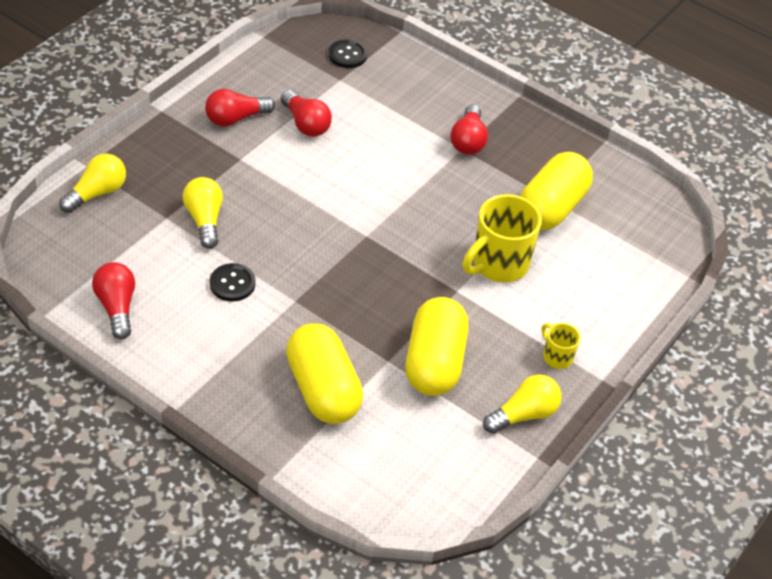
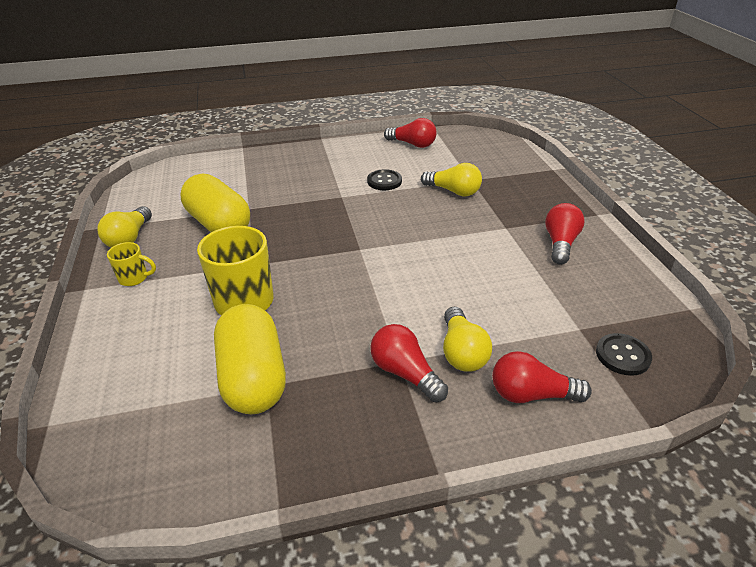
camera: 135 degrees right, 10 degrees down
(97, 193) = (520, 165): yellow light bulb -> yellow light bulb (462, 352)
(306, 124) = (523, 276): red light bulb -> red light bulb (531, 394)
(323, 389) = (266, 180): yellow capsule -> none

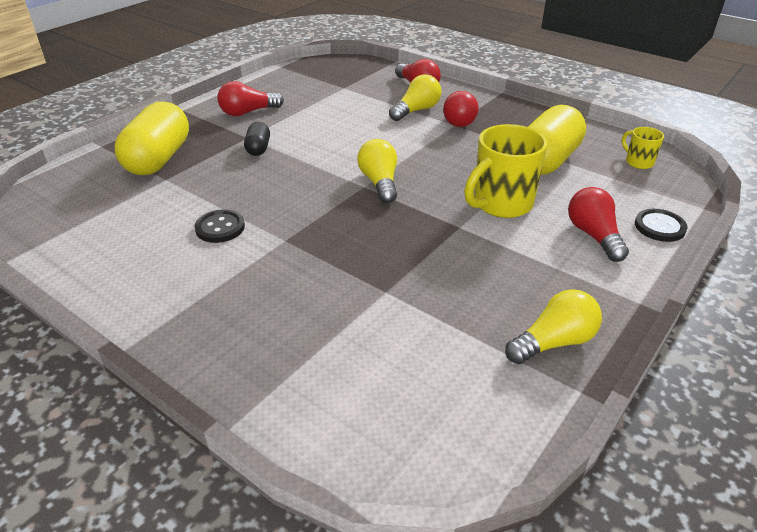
camera: 130 degrees left, 0 degrees up
(134, 278) = (580, 282): yellow mug -> yellow mug (638, 162)
(219, 224) = (440, 291): yellow capsule -> yellow capsule (158, 159)
(412, 144) = (90, 251): red light bulb -> red light bulb (594, 235)
(453, 191) = (203, 179): yellow light bulb -> yellow light bulb (380, 183)
(478, 226) = (258, 148): none -> black capsule
(622, 355) = (351, 74): black button -> black button (659, 227)

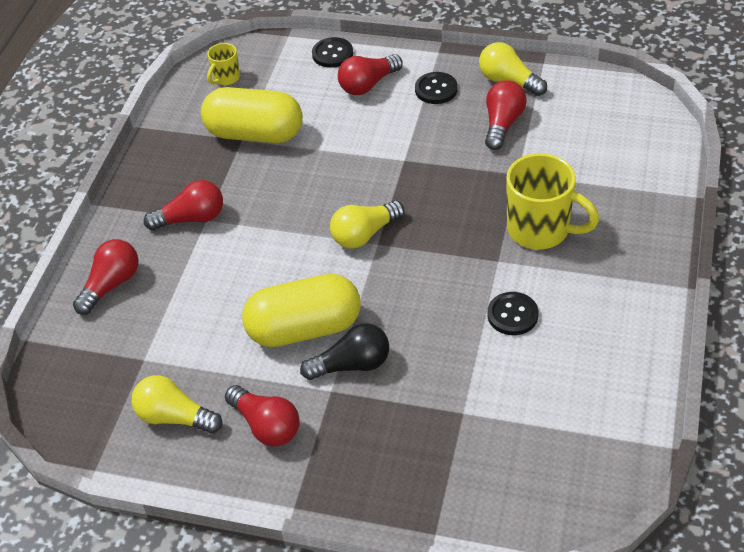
camera: 110 degrees left, 10 degrees up
(158, 159) = (429, 447): yellow capsule -> yellow capsule (304, 328)
(258, 148) = (352, 365): black capsule -> black light bulb
(416, 110) = (184, 262): yellow light bulb -> yellow light bulb (175, 417)
(474, 308) = (502, 124): none -> red light bulb
(501, 204) = (352, 144): yellow mug -> yellow mug (540, 230)
(564, 278) = (436, 89): none -> black button

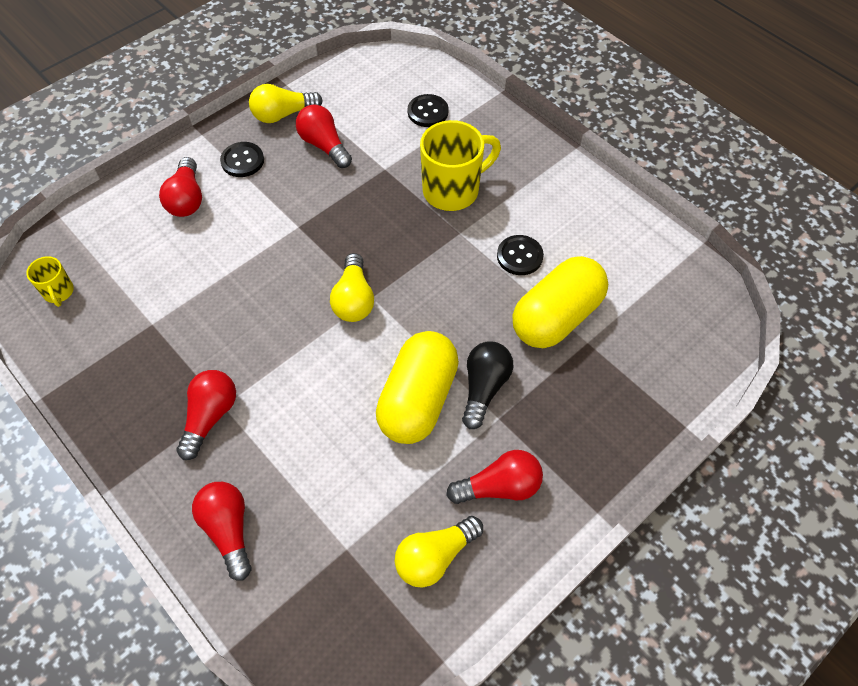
camera: 60 degrees left, 10 degrees up
(255, 134) = (156, 310): yellow capsule -> yellow capsule (556, 317)
(332, 54) = (121, 200): black button -> black button (428, 112)

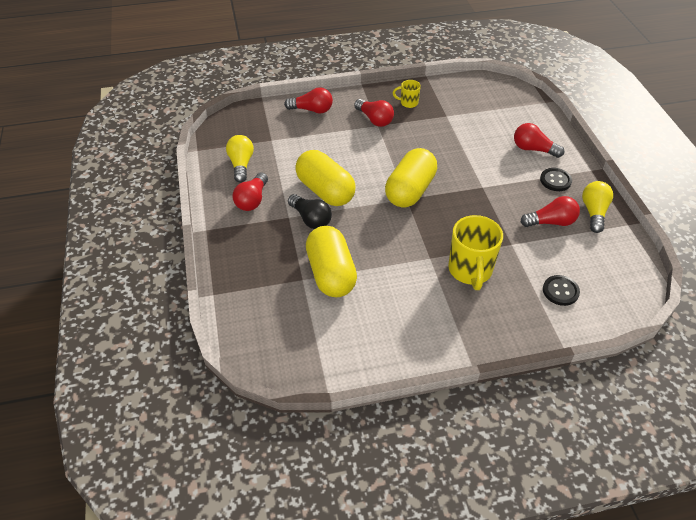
camera: 120 degrees right, 10 degrees down
(59, 292) = (489, 92): yellow mug -> yellow mug (408, 103)
(353, 299) = (410, 190): yellow light bulb -> yellow capsule
(519, 256) = (390, 279): black button -> none

